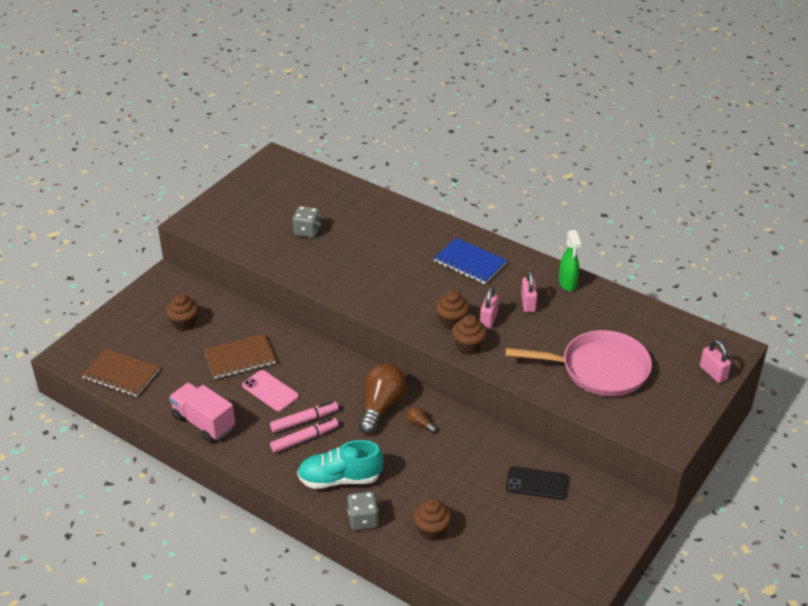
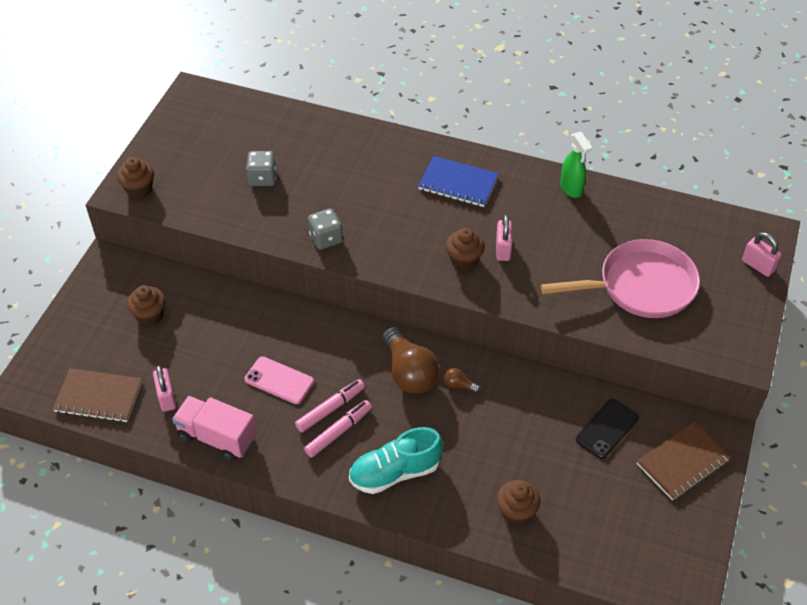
camera: 15 degrees left, 10 degrees up
(239, 358) = (230, 346): brown notebook -> brown notebook (682, 462)
(363, 520) = (438, 517): grey dice -> grey dice (326, 238)
(381, 406) = (409, 372): brown light bulb -> brown light bulb turned 150 degrees clockwise
(468, 346) = (493, 287): brown cupcake -> brown cupcake (139, 189)
(528, 303) = (538, 221): pink padlock -> pink padlock (167, 398)
(537, 483) = (607, 428): black phone -> black phone turned 45 degrees counterclockwise

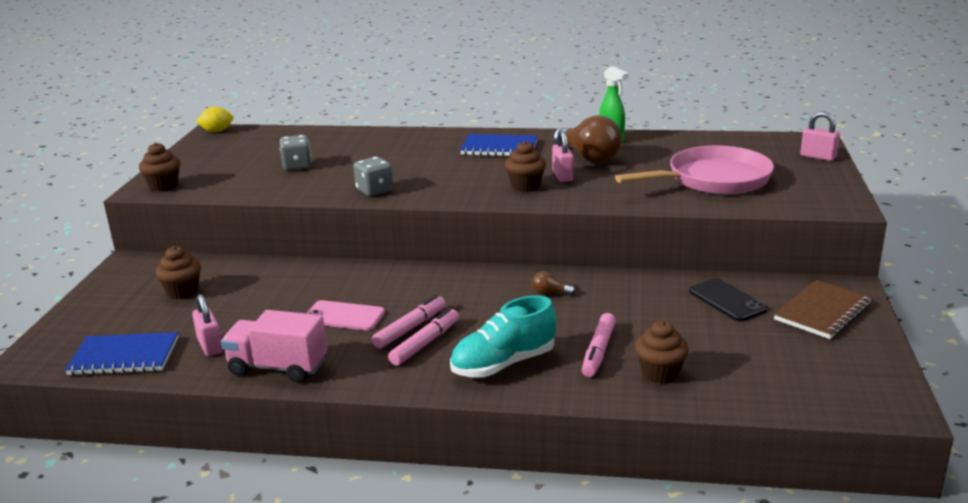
camera: 10 degrees left, 25 degrees down
(98, 397) = (124, 357): brown notebook -> blue notebook
(195, 92) = (217, 131): none -> yellow lemon
(409, 372) = (491, 292): brown light bulb -> brown light bulb (588, 157)
(476, 473) = (598, 351): none -> pink marker
(607, 428) = (727, 300): black phone -> black phone turned 60 degrees counterclockwise

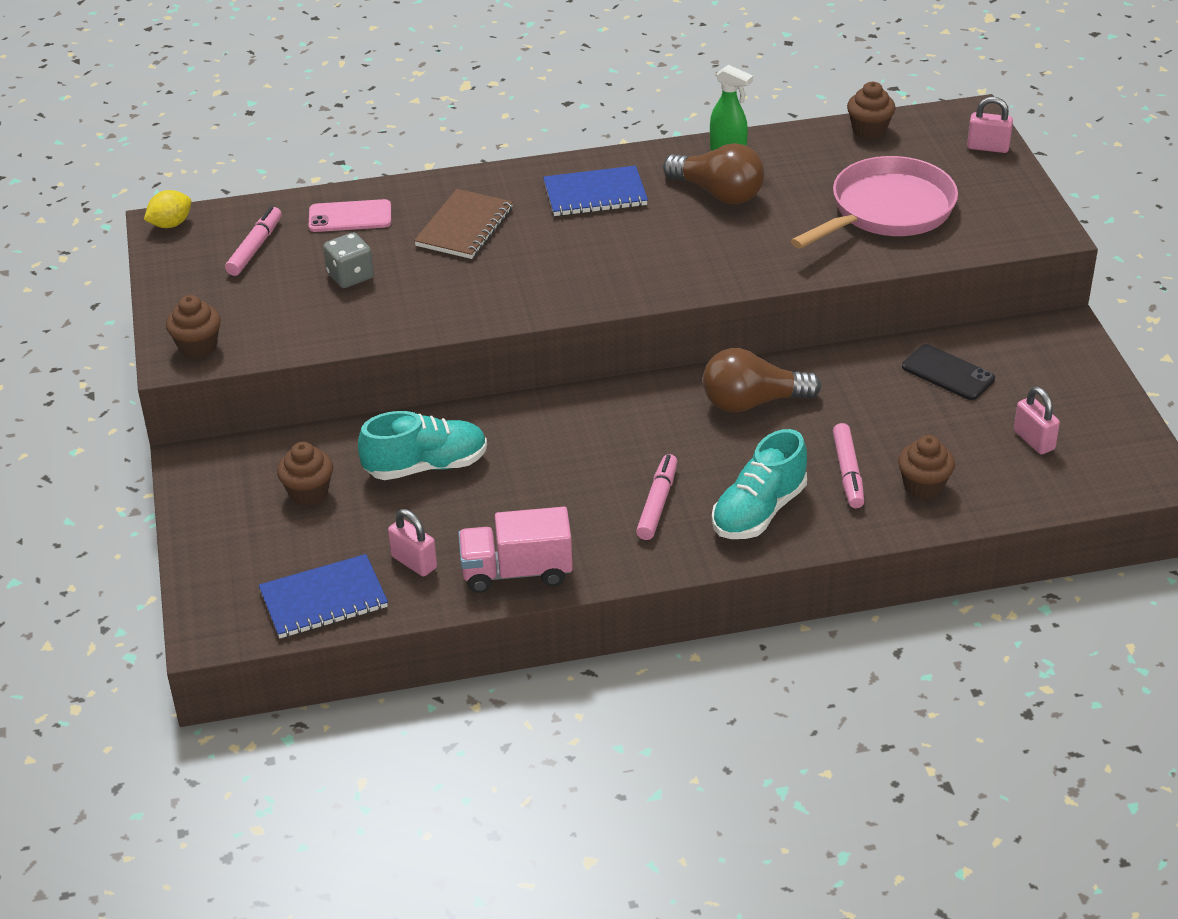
camera: 20 degrees left, 15 degrees up
(276, 290) = (426, 466): none -> turquoise shoe
(344, 316) = (538, 486): pink phone -> pink phone (350, 217)
(374, 190) = (490, 303): grey dice -> none
(410, 328) = (627, 486): pink marker -> pink marker (255, 248)
(525, 186) = (673, 261): brown cupcake -> brown cupcake (869, 130)
(550, 293) = (752, 402): brown light bulb -> brown light bulb, size x2.32
(562, 176) = (707, 235): pink padlock -> pink padlock (1034, 440)
(822, 312) = (1050, 369): brown notebook -> brown notebook (464, 227)

